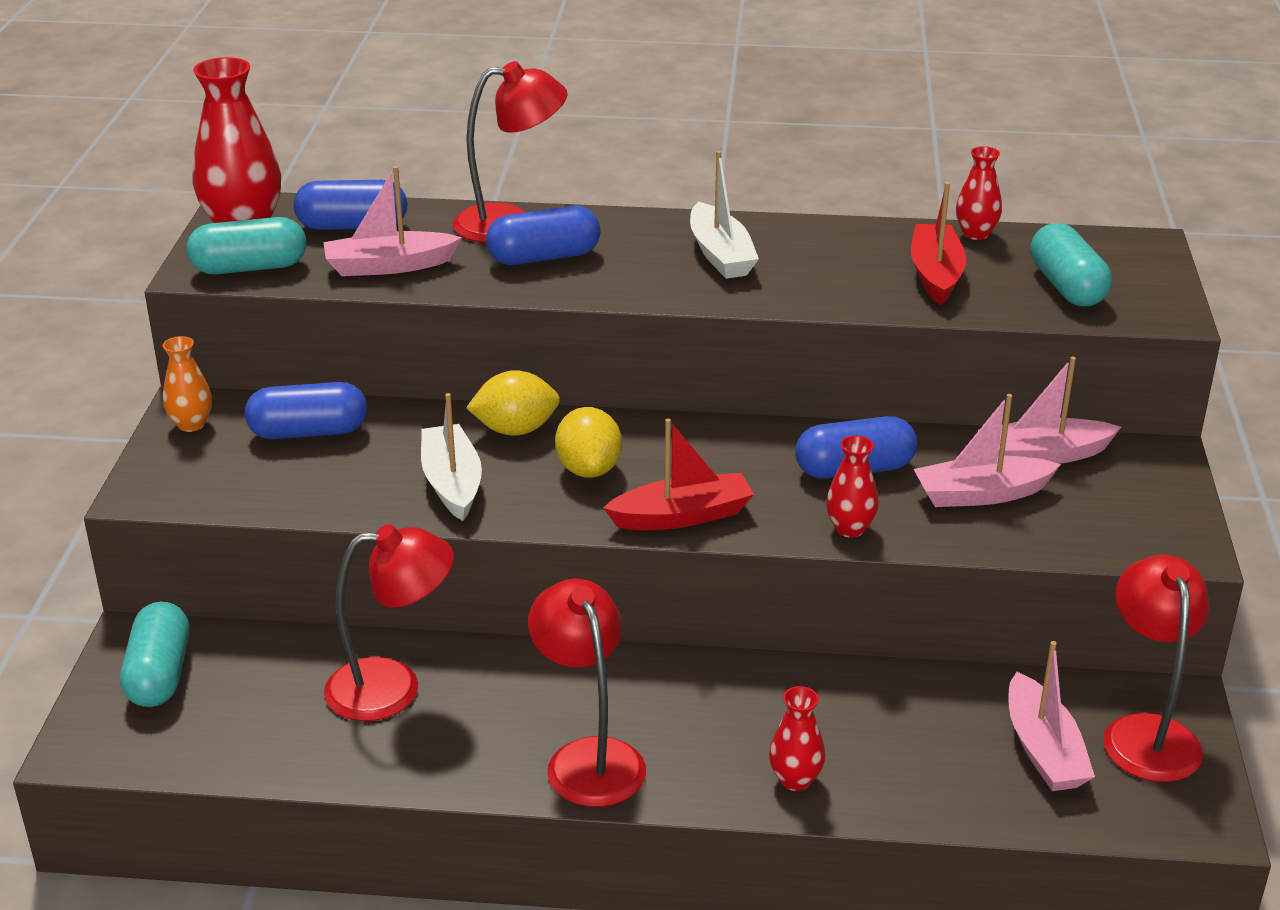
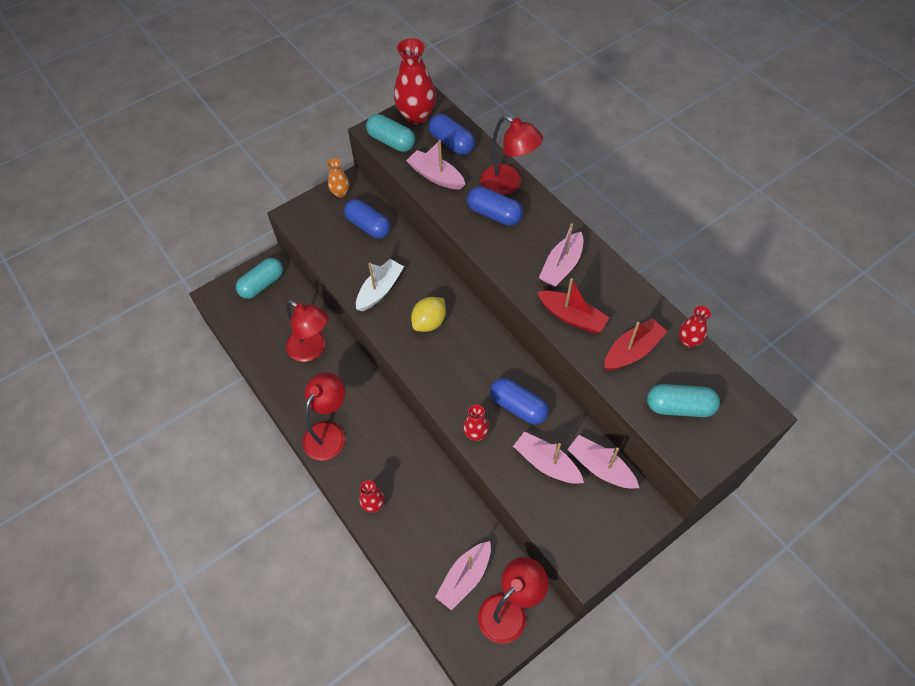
camera: 50 degrees right, 25 degrees up
(515, 430) = (431, 281): yellow lemon -> none
(682, 516) = (429, 373): red boat -> red boat (572, 317)
(720, 255) = (561, 266): white boat -> pink boat
(1066, 287) = (679, 407): turquoise capsule -> turquoise capsule turned 60 degrees clockwise

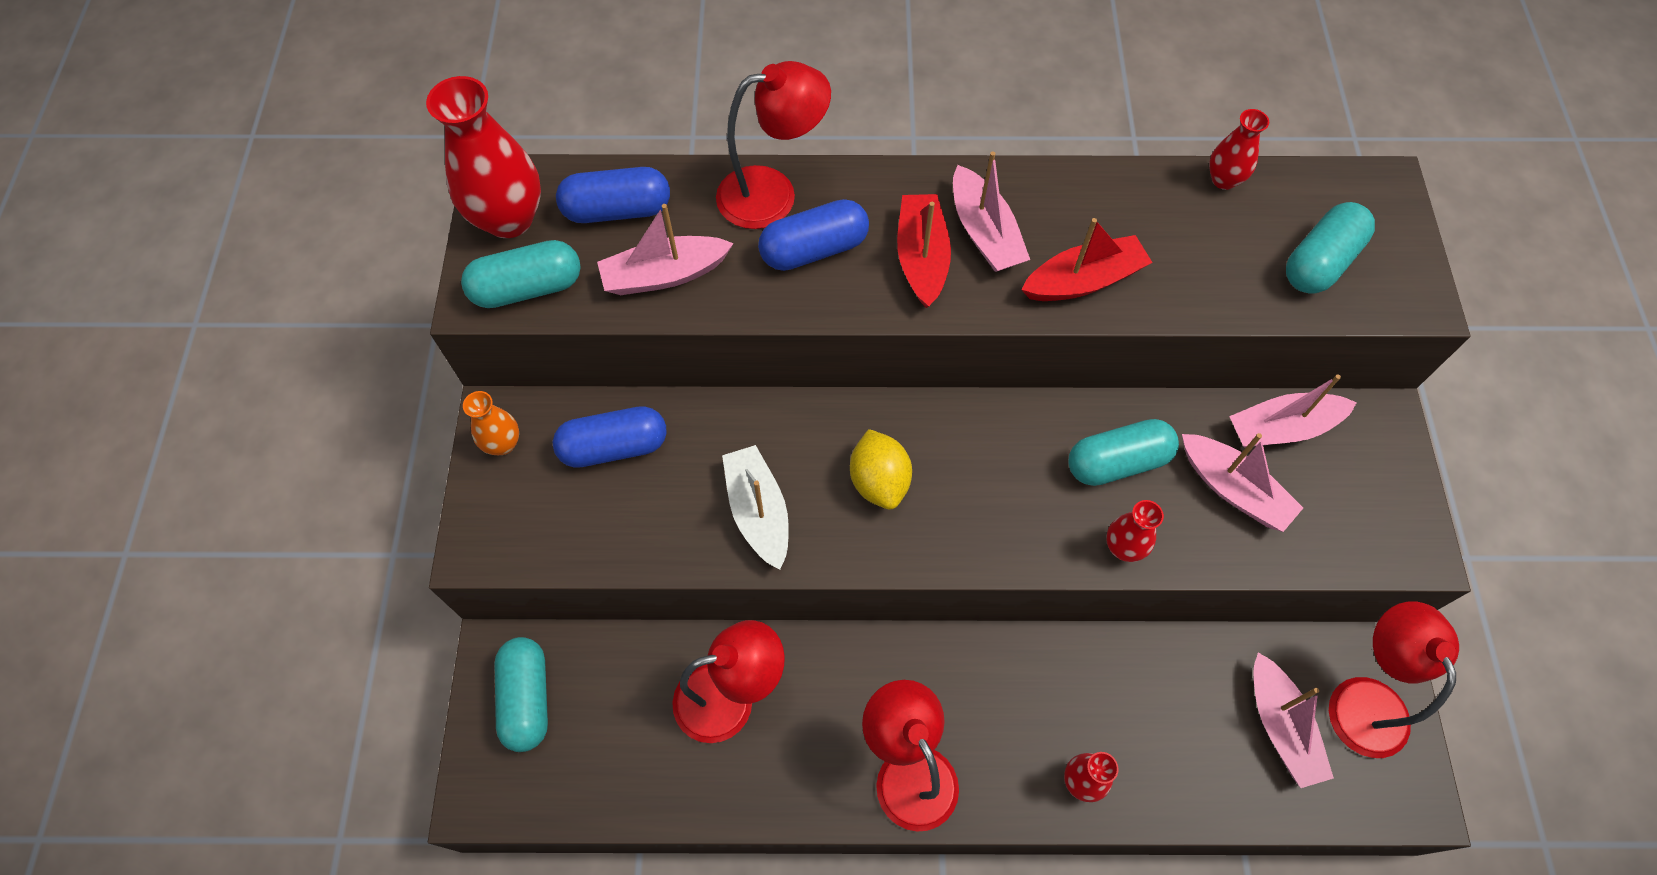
camera: 55 degrees left, 5 degrees up
(518, 407) = (1117, 462): blue capsule -> turquoise capsule
(546, 463) = (1233, 489): pink boat -> pink boat turned 120 degrees counterclockwise
(632, 351) = (1194, 251): red boat -> red boat (921, 258)

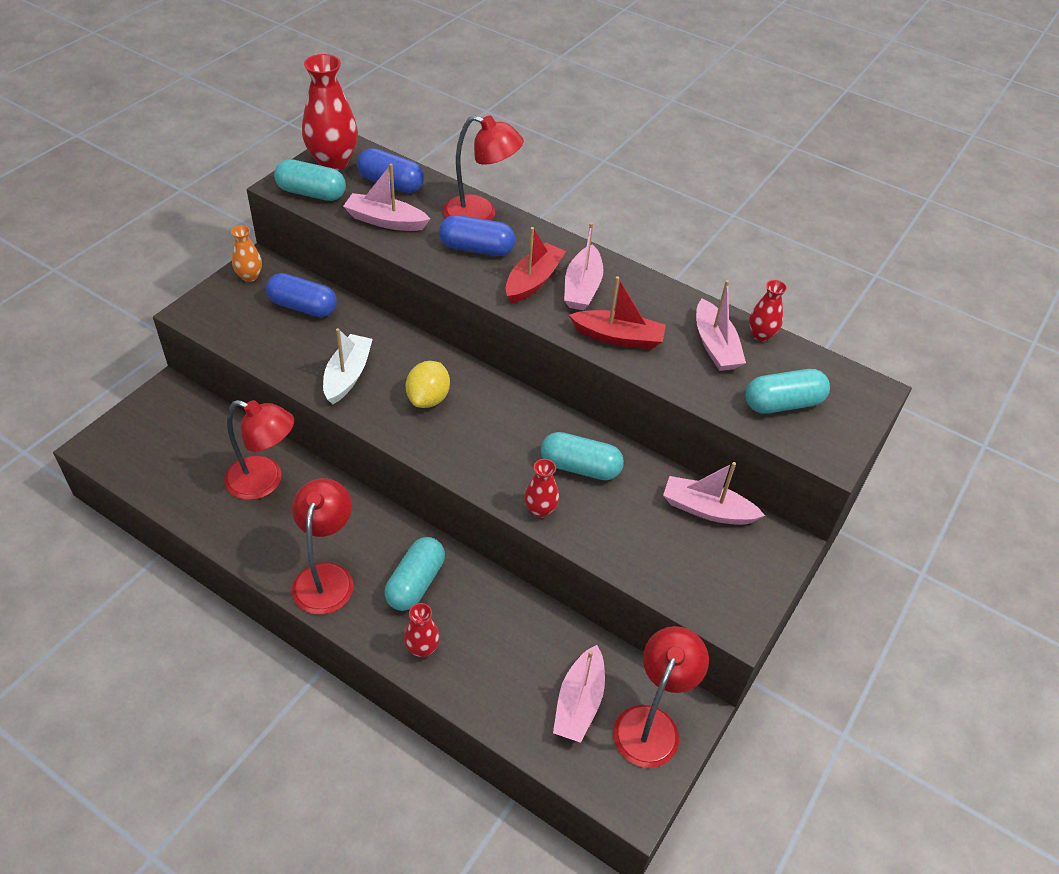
camera: 30 degrees right, 15 degrees down
(527, 698) = (162, 418): turquoise capsule -> turquoise capsule (415, 583)
(1233, 489) = (641, 521): pink boat -> pink boat (715, 346)

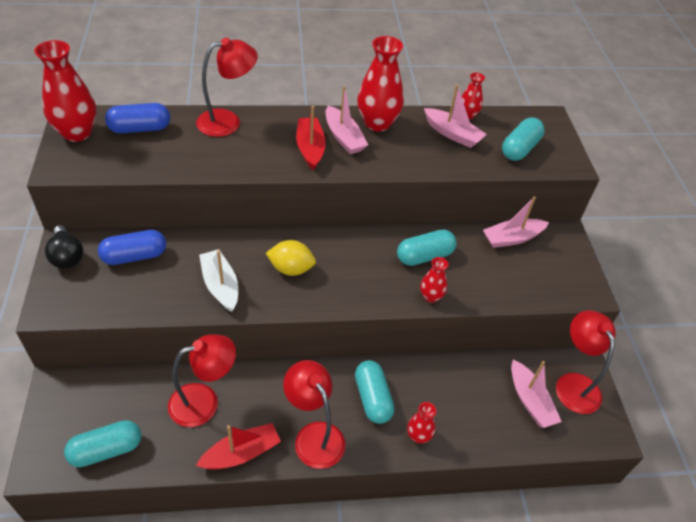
camera: 40 degrees left, 0 degrees up
(249, 276) = (67, 256): orange vase -> black light bulb
(311, 193) = (86, 164): turquoise capsule -> turquoise capsule (106, 450)
(385, 221) = (166, 157): pink boat -> none
(428, 398) = (291, 269): yellow lemon -> yellow lemon turned 60 degrees counterclockwise
(476, 248) = (251, 145): blue capsule -> none
(618, 337) = (397, 157): red boat -> red boat (241, 453)
(638, 291) = (377, 123): none -> red vase

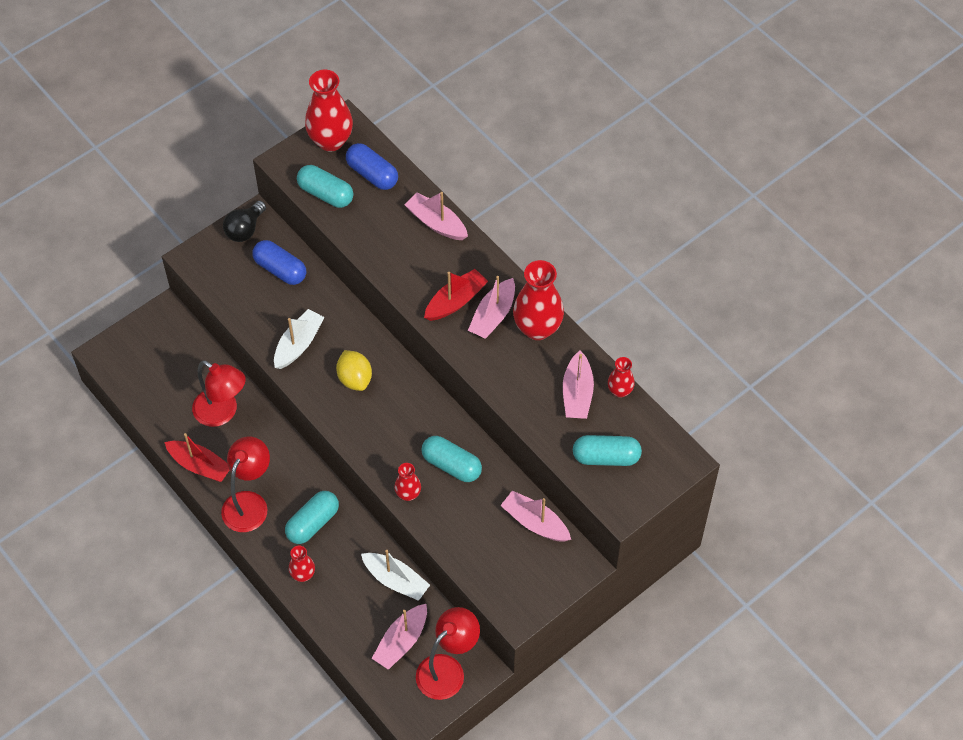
camera: 60 degrees right, 10 degrees up
(106, 450) = (142, 382): turquoise capsule -> turquoise capsule (325, 194)
(228, 121) = (436, 223): red lamp -> pink boat
(469, 371) = (396, 580): none -> white boat

